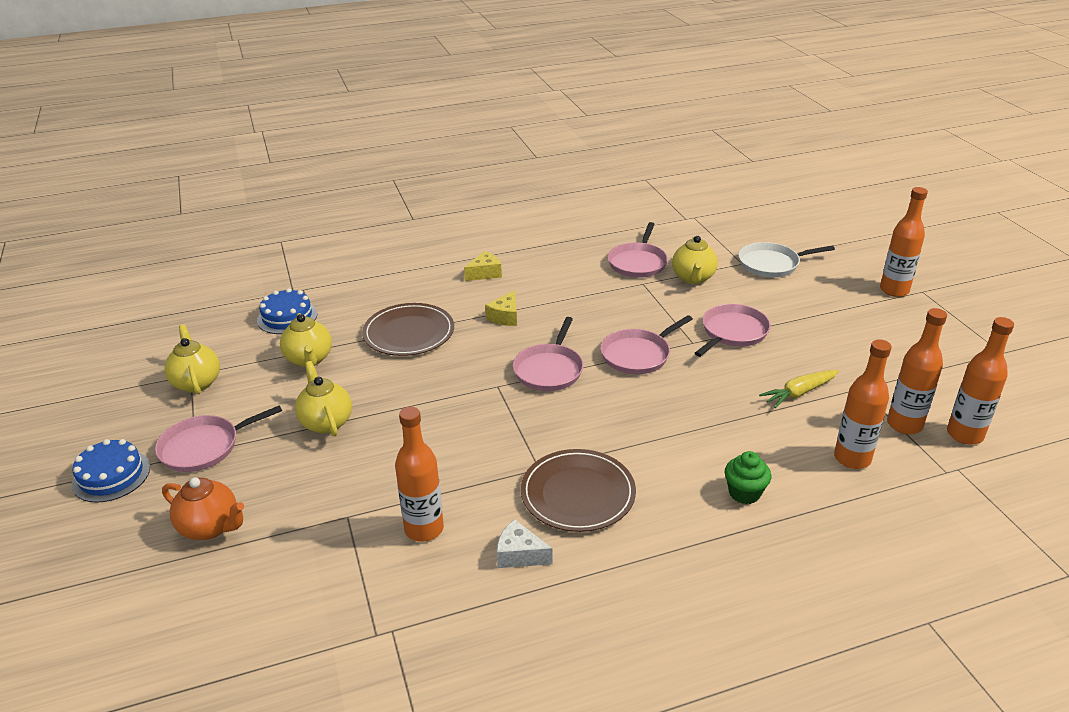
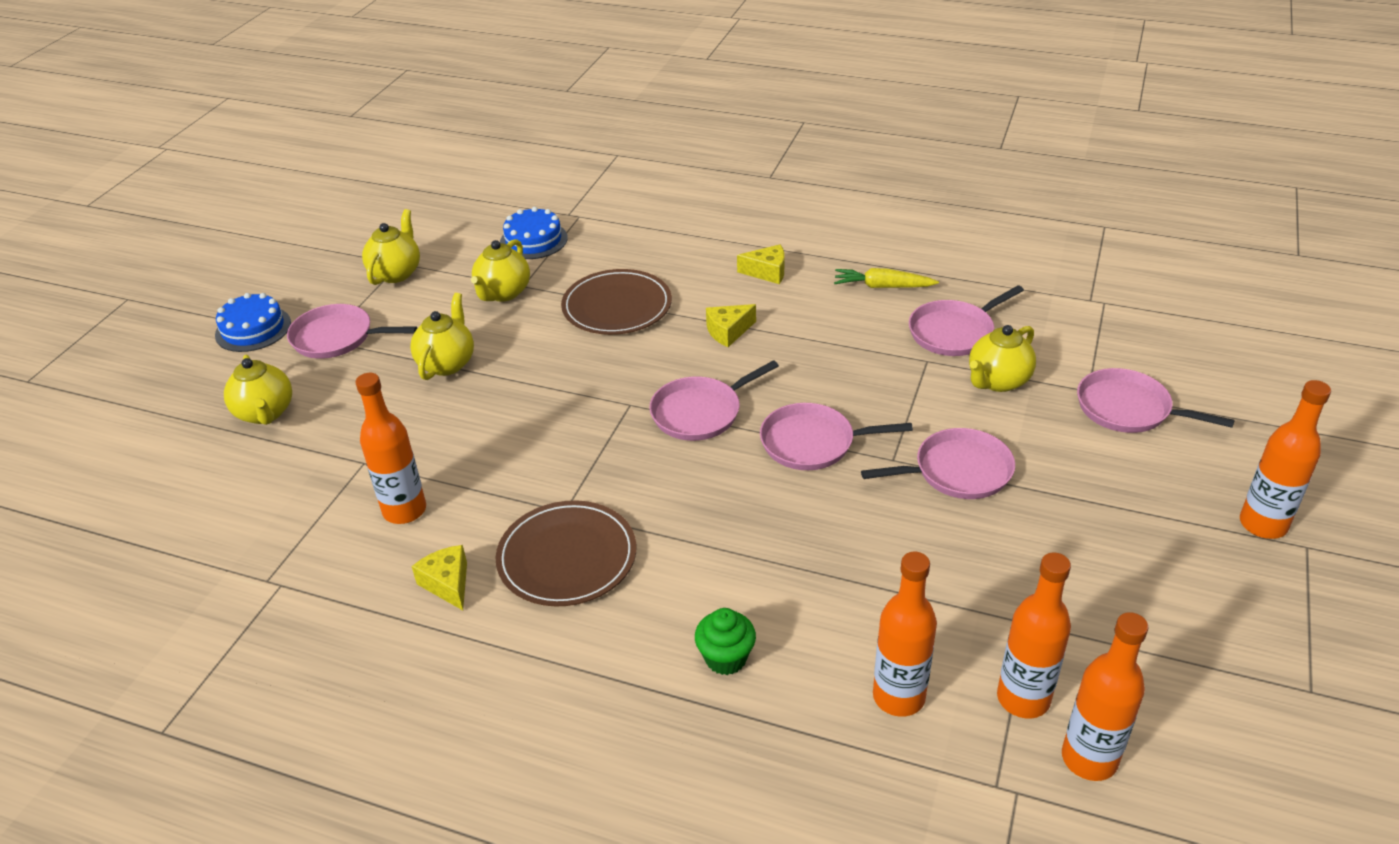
camera: 40 degrees right, 5 degrees up
(210, 527) = (265, 413): orange teapot -> yellow teapot
(519, 555) = (448, 584): white cheese -> yellow cheese
(771, 264) = (1128, 409): white pan -> pink pan
(799, 393) = (940, 586): yellow carrot -> yellow carrot (882, 286)

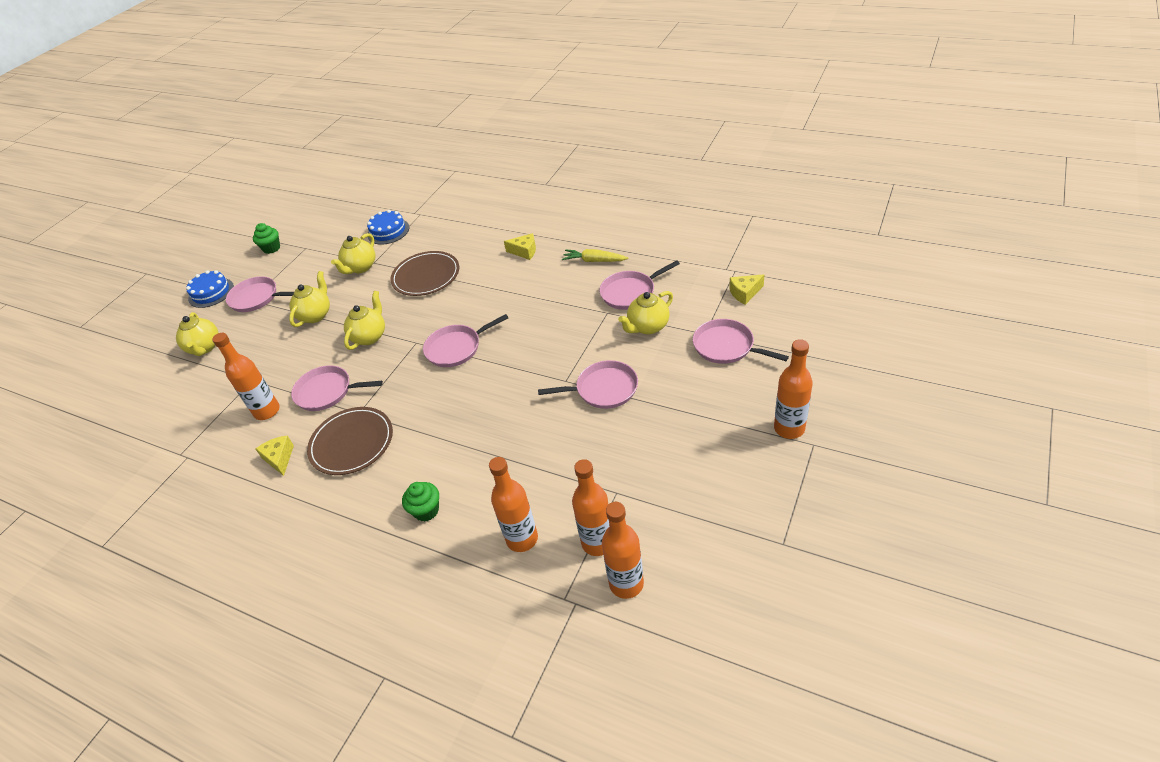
camera: 10 degrees right, 5 degrees up
(341, 263) = (271, 248): none -> green cupcake
(396, 273) = (301, 255): yellow teapot -> yellow teapot (370, 336)
(728, 332) = (489, 293): yellow cheese -> yellow cheese (745, 293)
(812, 443) = (519, 369): pink pan -> pink pan (327, 392)

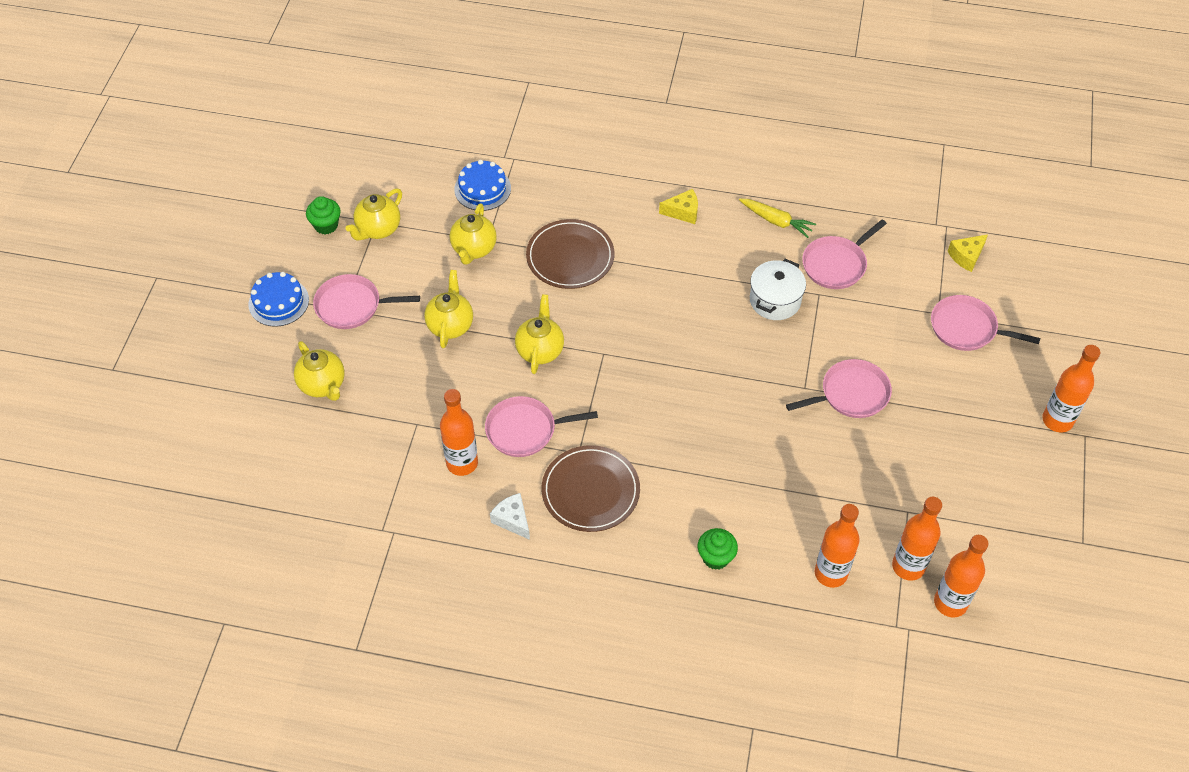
camera: 20 degrees left, 10 degrees up
(279, 458) = (512, 520): yellow cheese -> white cheese
(456, 348) = (658, 357): pink pan -> none
(569, 315) = (775, 300): none -> white pot
(594, 261) = (776, 221): yellow carrot -> yellow carrot turned 150 degrees counterclockwise
(648, 327) = (872, 310): yellow teapot -> yellow teapot (378, 229)

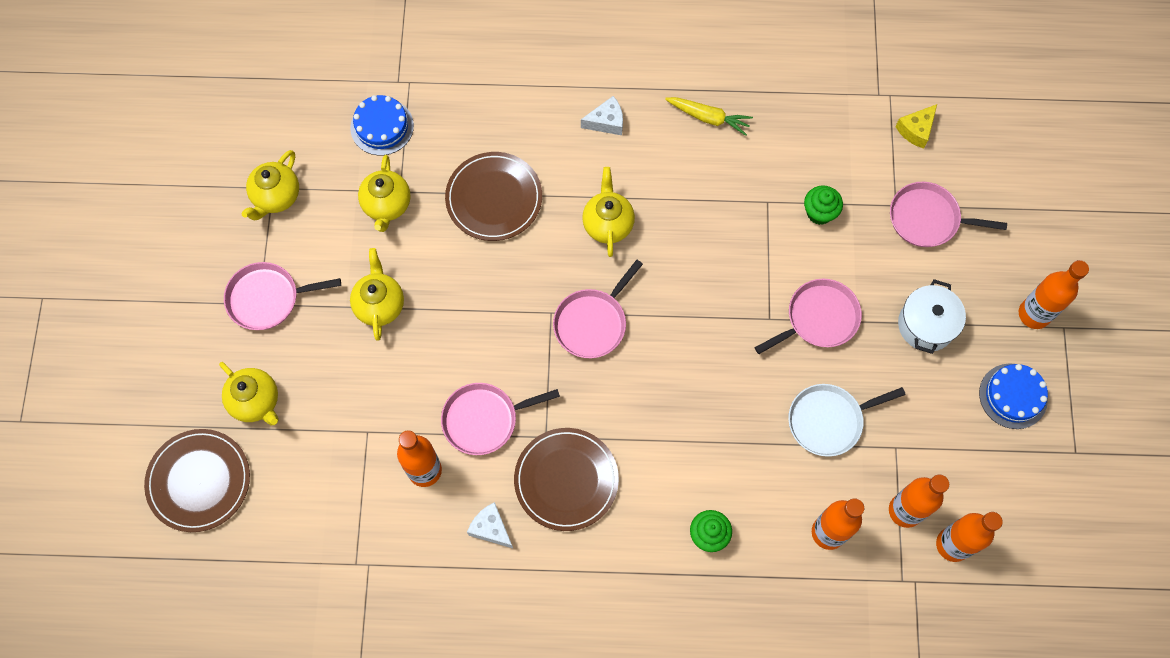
camera: 10 degrees left, 15 degrees up
(257, 440) = (199, 481): none -> brown plate
(278, 302) = (185, 307): blue cake -> blue cake (1013, 396)
(326, 225) = (217, 201): green cupcake -> green cupcake (819, 213)
(540, 350) = (482, 320): yellow teapot -> yellow teapot (608, 224)
(683, 212) = (606, 122): yellow cheese -> white cheese
(775, 300) = (722, 217): white pot -> white pot (926, 325)
(836, 264) = (780, 162): pink pan -> pink pan (592, 322)
(847, 479) = (829, 420): none -> white pan

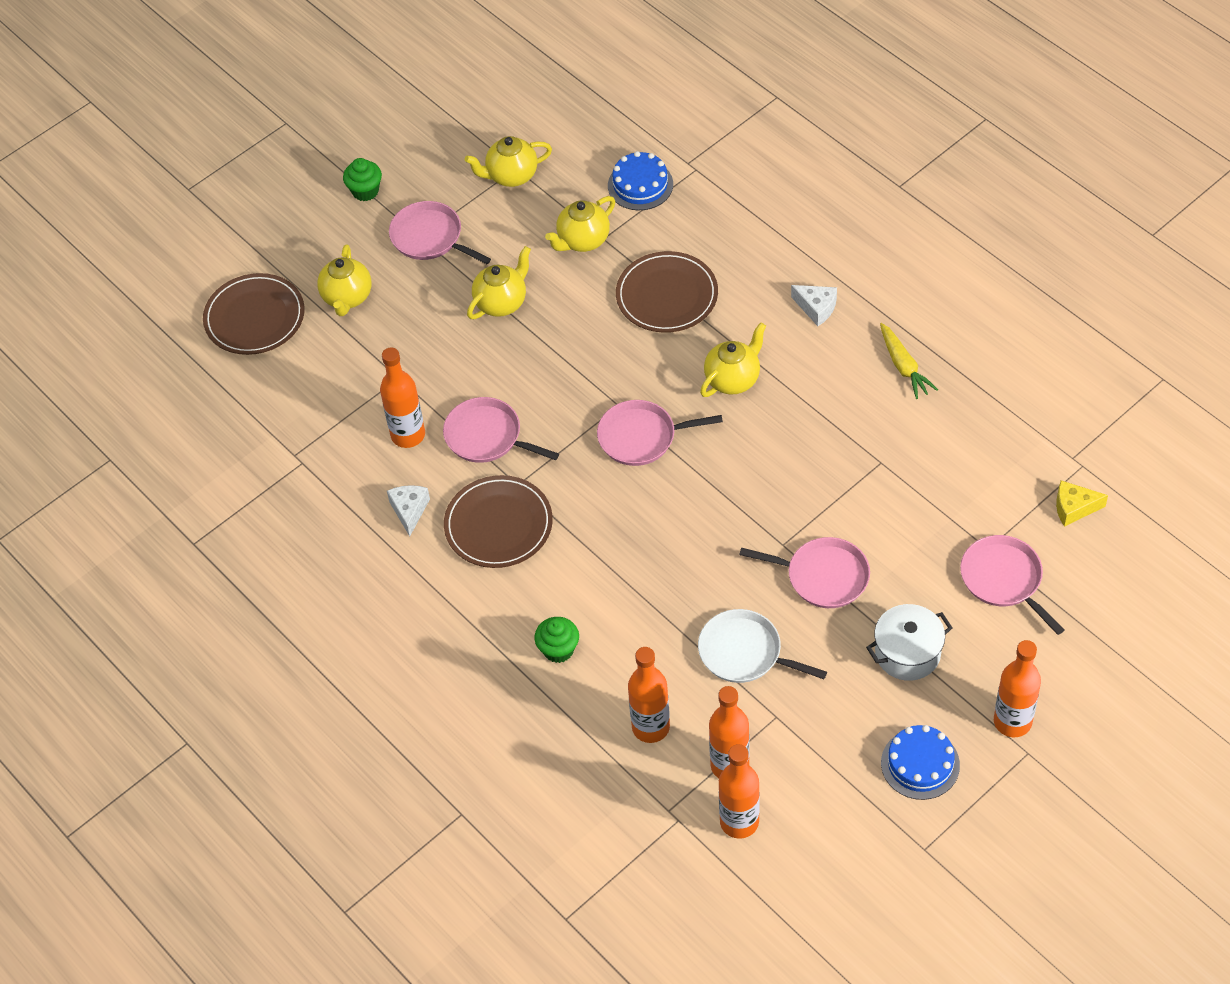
camera: 50 degrees right, 15 degrees down
(819, 213) = (915, 503): green cupcake -> green cupcake (365, 191)

